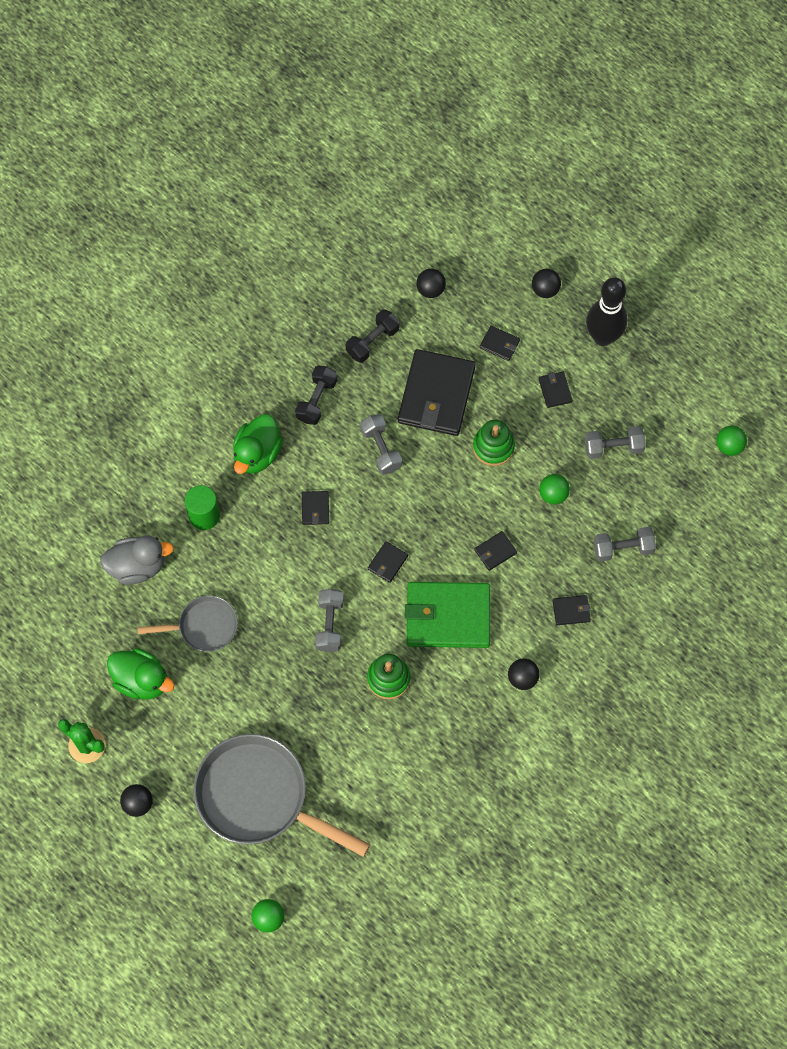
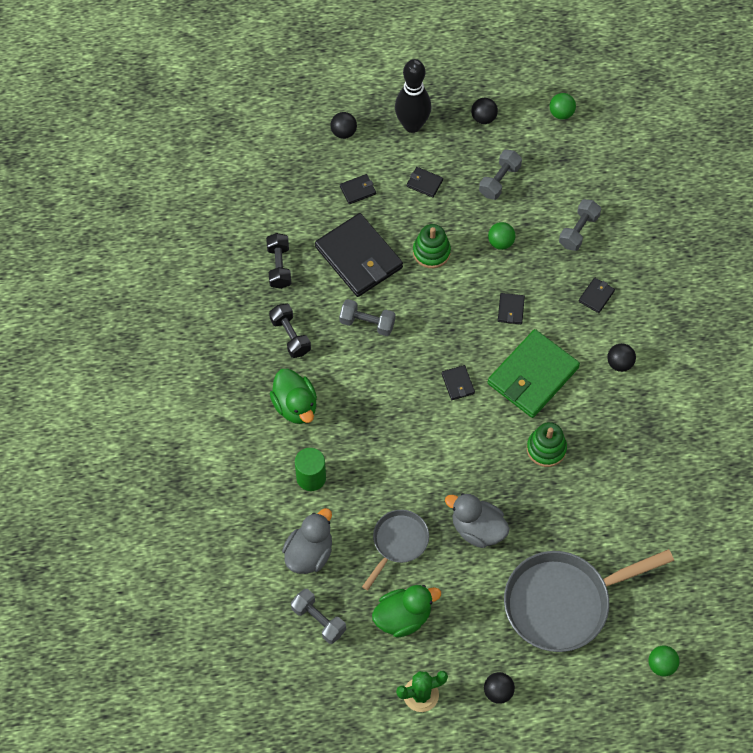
camera: 50 degrees left, 5 degrees down
(268, 679) = (477, 529): none -> grey duck
(315, 509) = (374, 399): black wallet -> none
(329, 624) = (471, 456): grey dumbbell -> grey dumbbell (318, 620)
(430, 290) = (275, 201): black ball -> black ball (483, 118)

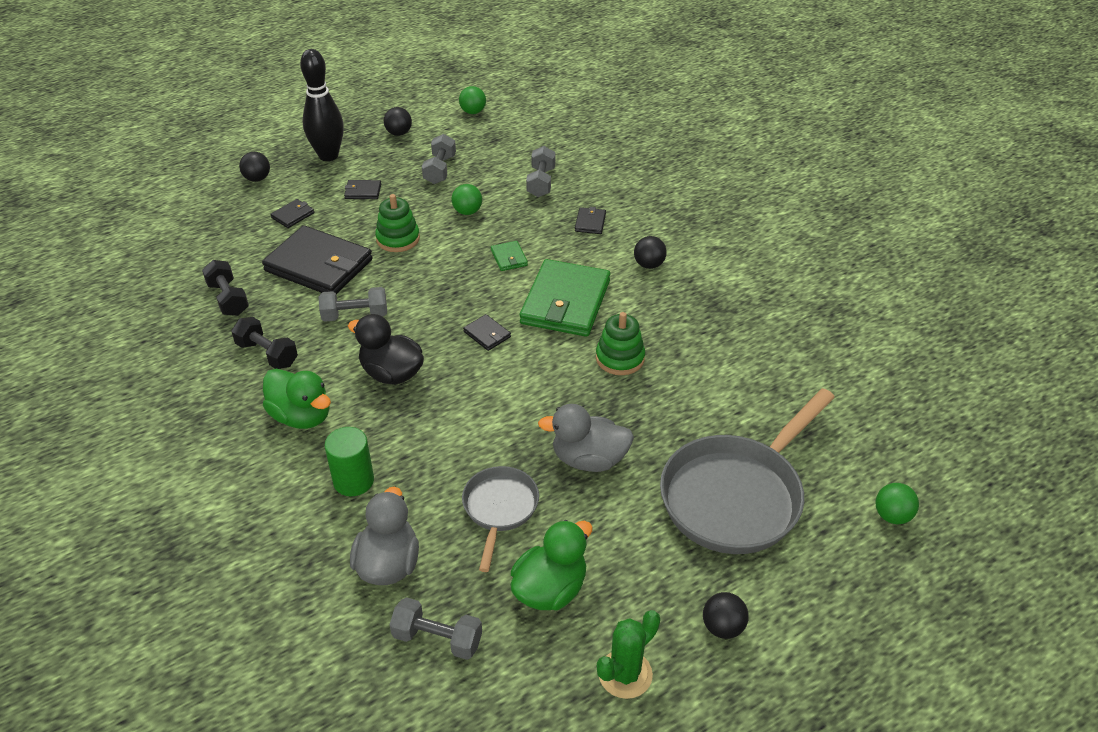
camera: 25 degrees left, 20 degrees down
(372, 392) = (391, 373): none -> black duck
(511, 309) = (509, 258): black wallet -> green wallet

